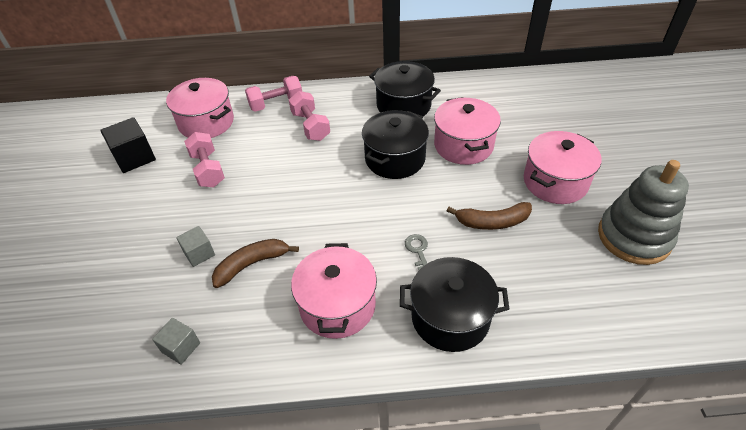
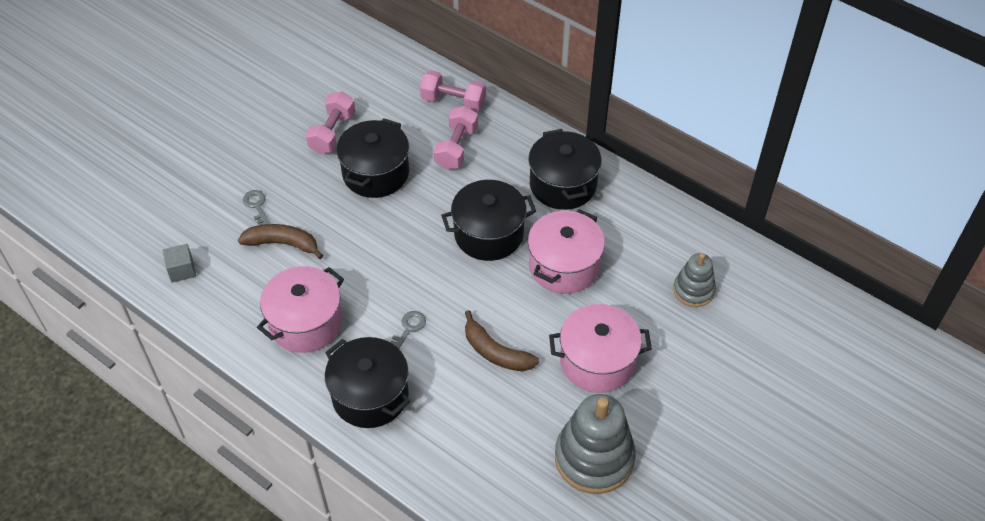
camera: 40 degrees right, 5 degrees up
(134, 157) = (290, 80): black cube -> none
(199, 253) = (257, 206): grey cube -> grey key
(206, 122) = (376, 81): pink pot -> none
(271, 173) = (376, 173): none -> black pot
(548, 110) = (693, 290): none -> grey stacking toy

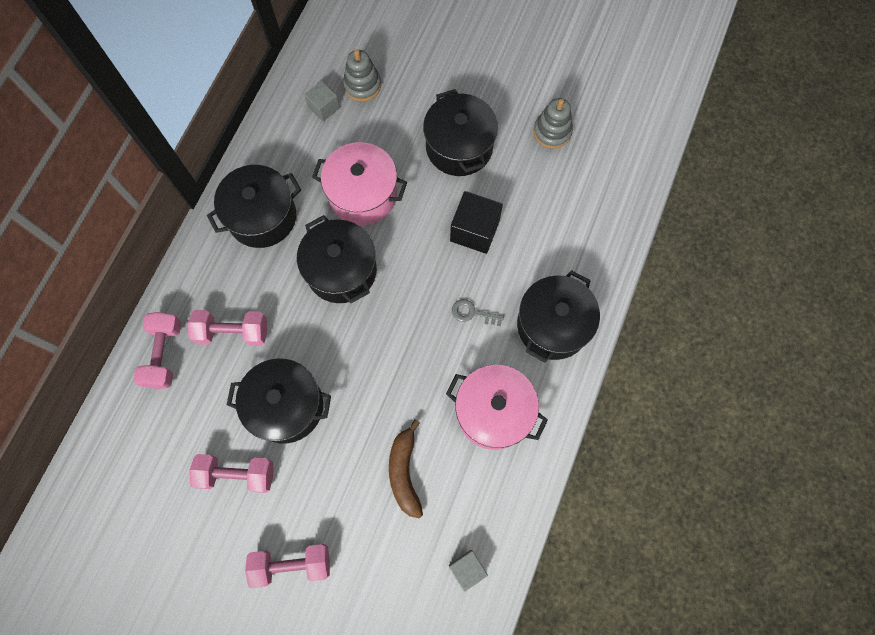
camera: 105 degrees left, 20 degrees up
(245, 156) = (292, 564): none -> pink dumbbell
(257, 206) = (361, 521): grey key -> none
(495, 352) = (474, 230): brown banana -> black cube
(594, 458) = (552, 132): grey stacking toy -> grey stacking toy, size x0.57
(597, 361) = (459, 147): pink pot -> black pot
(673, 252) = (324, 107): none -> grey cube

